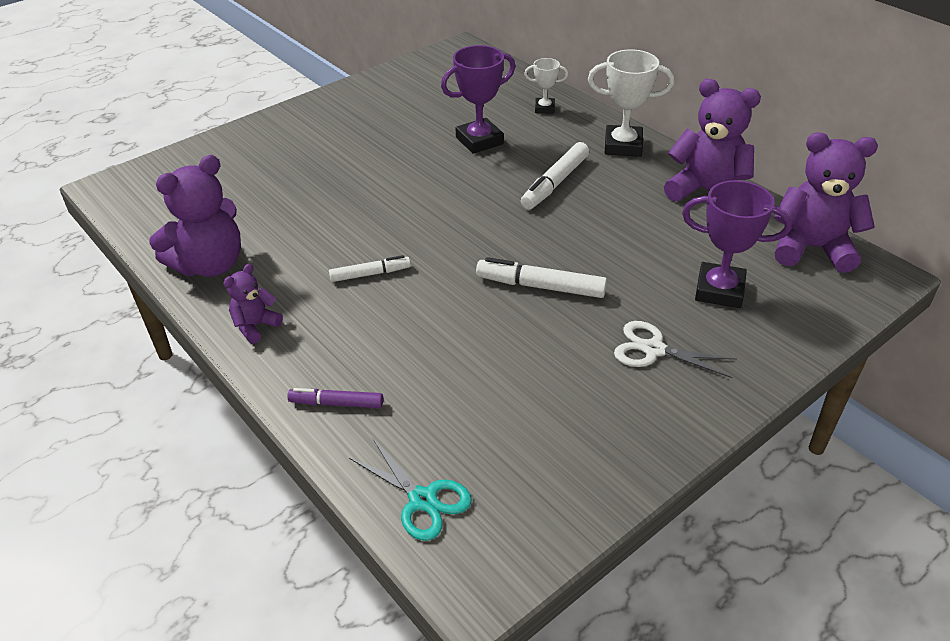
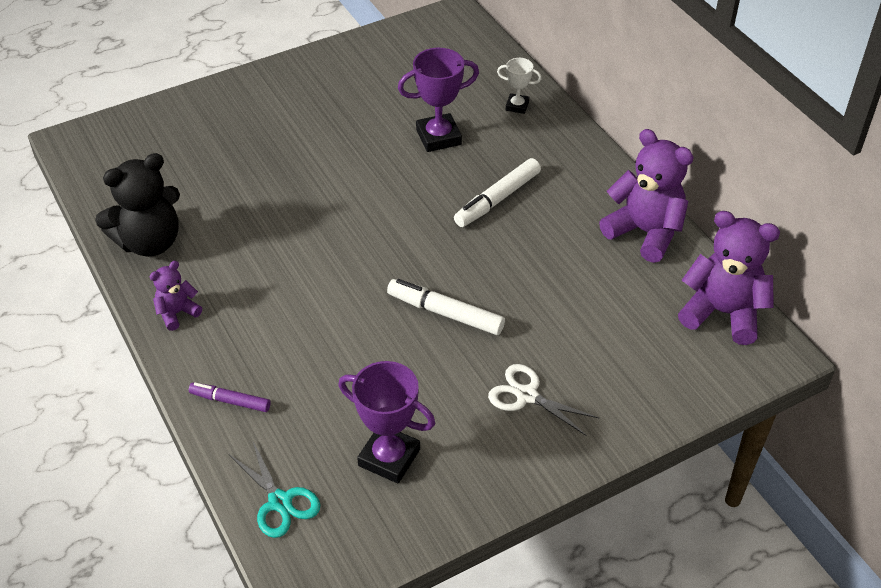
camera: 10 degrees right, 5 degrees up
(210, 265) = (149, 242): purple teddy bear -> black teddy bear
(370, 274) = (292, 275): white marker -> none
(623, 146) = (581, 164): white trophy -> none
(719, 290) = (612, 344): purple trophy -> purple trophy (389, 457)

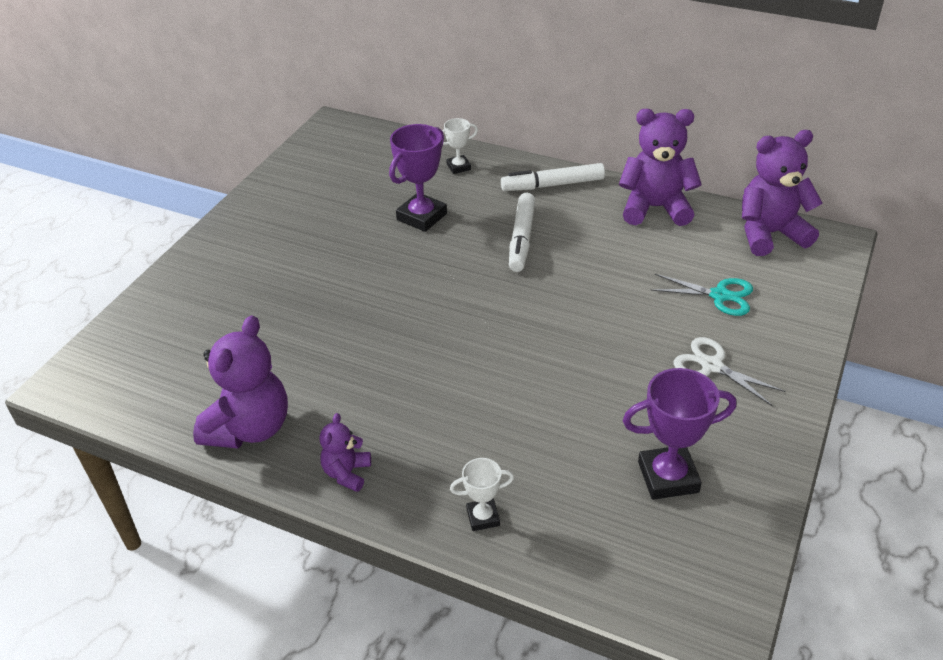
camera: 35 degrees left, 5 degrees down
(149, 242) = (250, 428): black teddy bear -> purple teddy bear
(230, 401) = (483, 517): purple marker -> white trophy
(280, 502) = (624, 572): turquoise scissors -> turquoise scissors (719, 295)
(445, 313) = (580, 341): white marker -> white marker (552, 185)
(527, 395) = (712, 366): white scissors -> white scissors turned 45 degrees clockwise

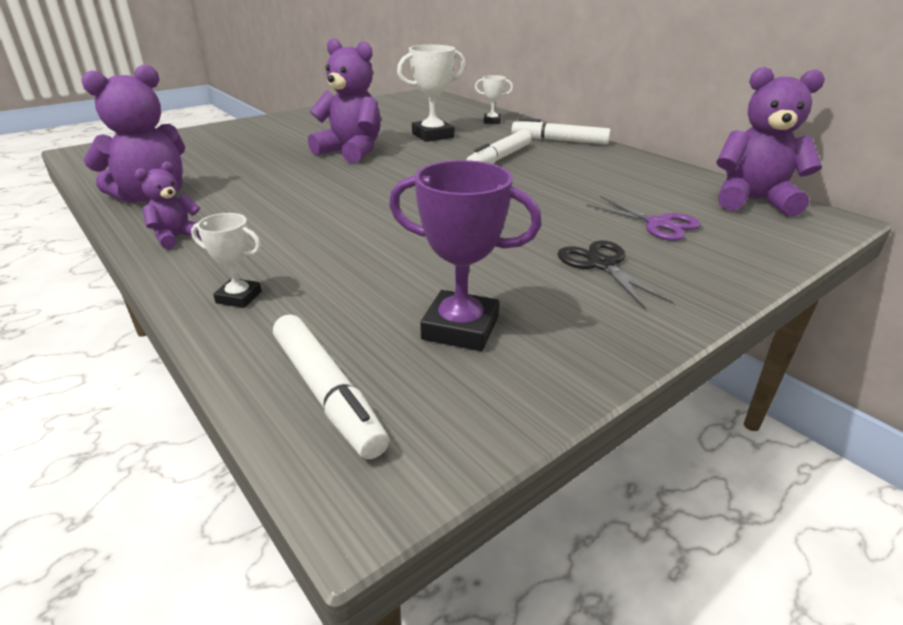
camera: 25 degrees right, 10 degrees down
(422, 217) = (432, 135): purple trophy -> white trophy
(635, 573) = (327, 393): none -> white marker
(655, 208) = (642, 166): purple teddy bear -> purple teddy bear (351, 152)
(712, 366) = (601, 264): white scissors -> black scissors
(719, 295) = (658, 224): turquoise scissors -> purple scissors

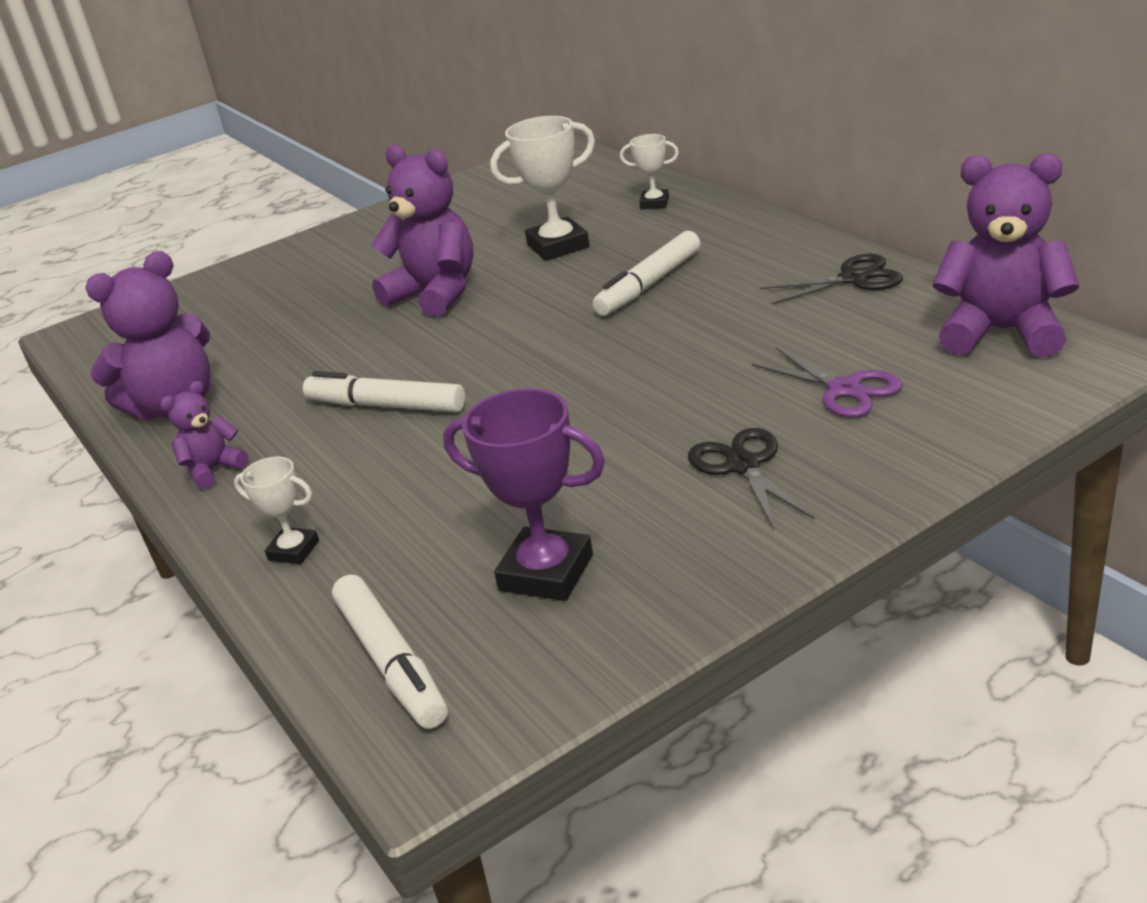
camera: 10 degrees right, 0 degrees up
(559, 140) = (750, 235): white marker -> white marker (386, 406)
(637, 166) = (853, 279): none -> black scissors

